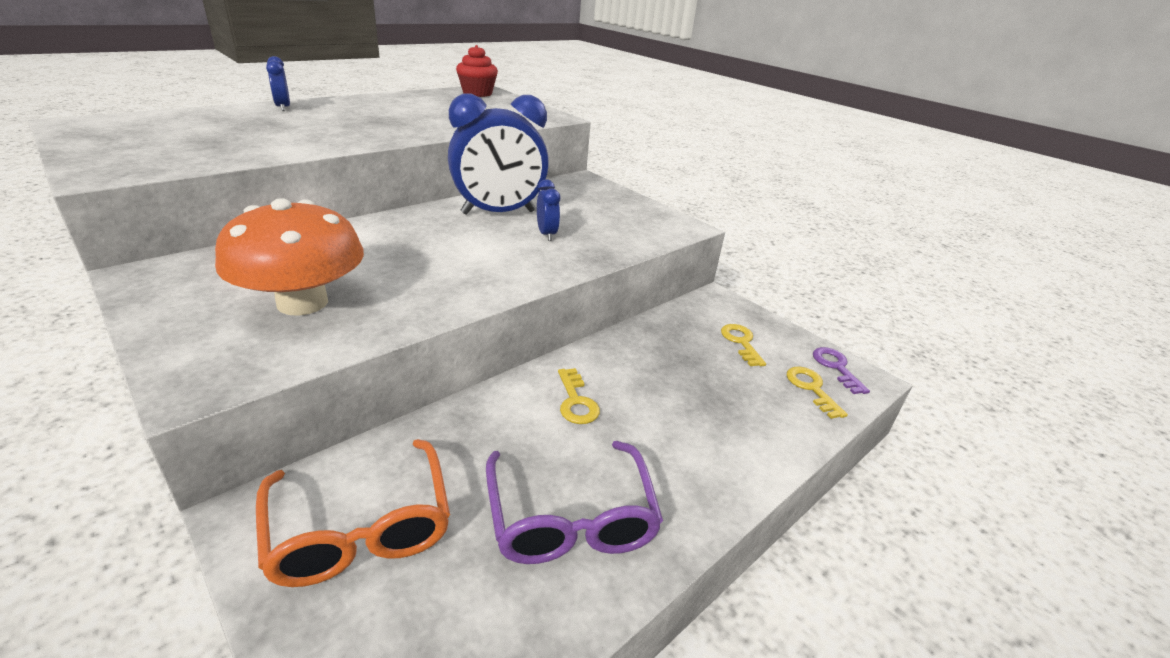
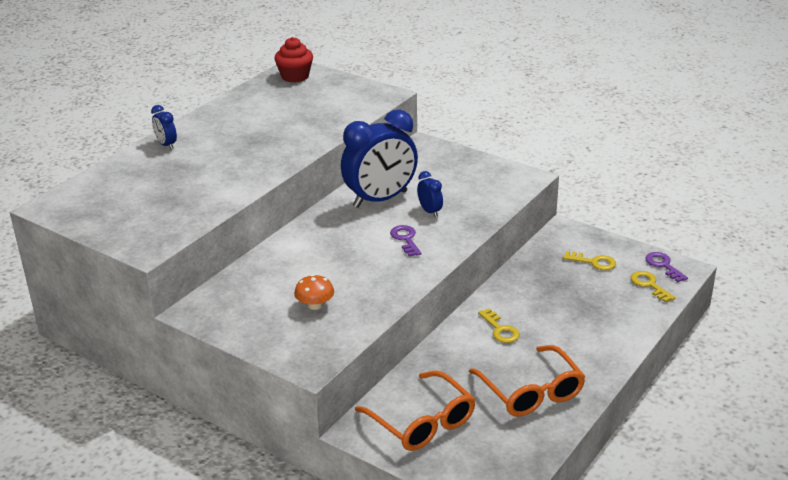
camera: 10 degrees left, 0 degrees up
(302, 302) = (315, 305): orange mushroom -> orange mushroom, size x0.46
(494, 255) = (406, 239): none -> purple key
(570, 518) = (531, 392): purple glasses -> orange glasses
(741, 342) = (593, 262): yellow key -> yellow key turned 135 degrees clockwise

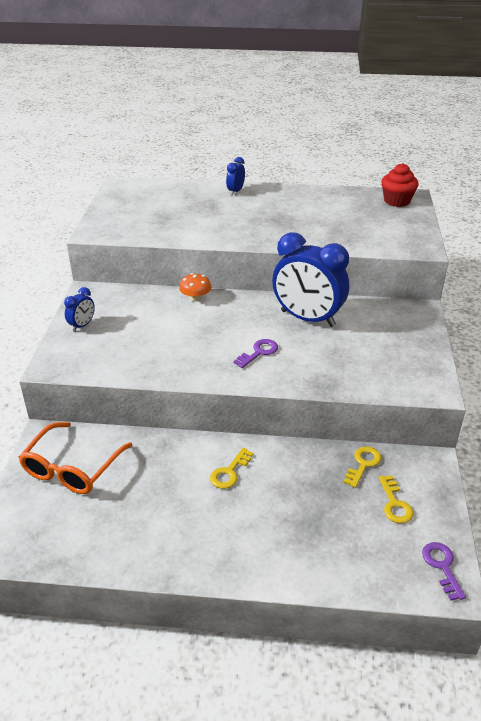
camera: 60 degrees right, 5 degrees up
(315, 305) = (130, 340): orange mushroom -> orange mushroom (195, 298)
(430, 211) = (314, 350): blue clock -> blue clock (82, 325)
(531, 392) = (150, 525): orange glasses -> none
(649, 285) = (393, 565): yellow key -> yellow key (363, 464)
(663, 265) = (442, 567): purple key -> purple key turned 45 degrees counterclockwise

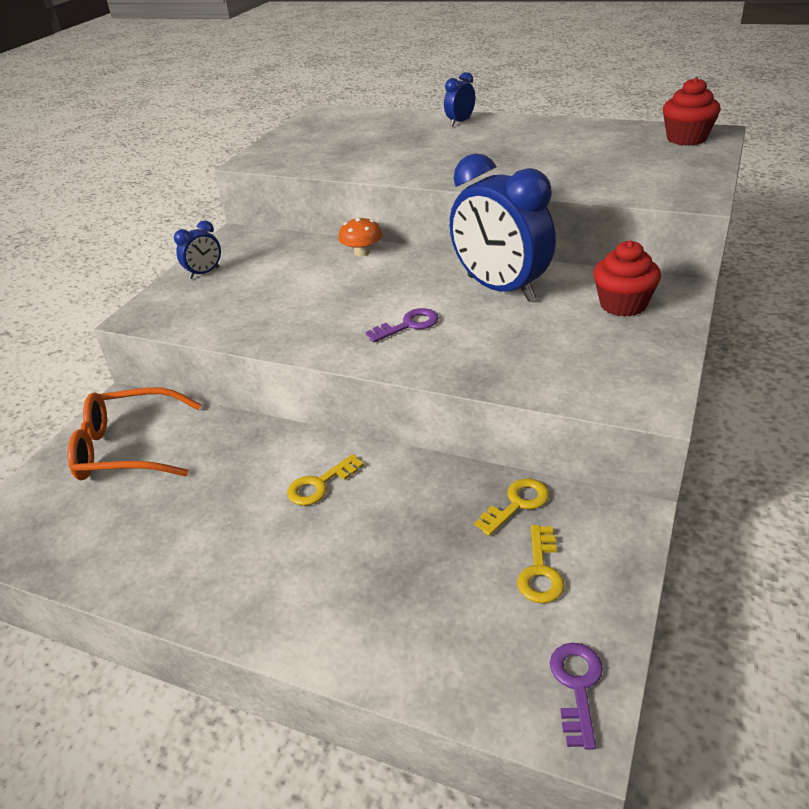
camera: 20 degrees right, 0 degrees up
(72, 468) = (127, 448): orange glasses -> orange glasses turned 45 degrees clockwise
(391, 323) = (623, 304): none -> red cupcake

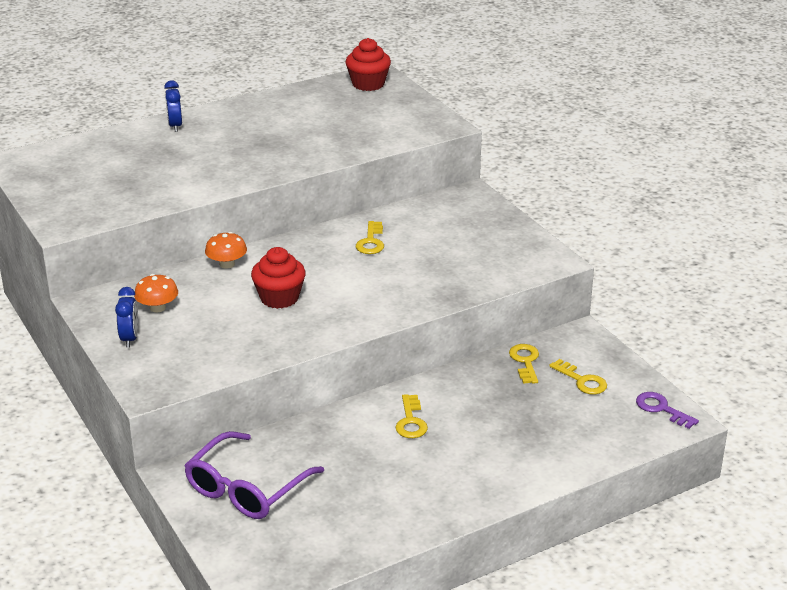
camera: 55 degrees left, 5 degrees down
(127, 448) = (246, 489): orange glasses -> purple glasses
(261, 260) = (157, 307): none -> orange mushroom
(408, 325) = (358, 291): purple key -> none
(500, 289) = (371, 241): blue clock -> yellow key
(623, 304) = (456, 216): red cupcake -> red cupcake (279, 298)

